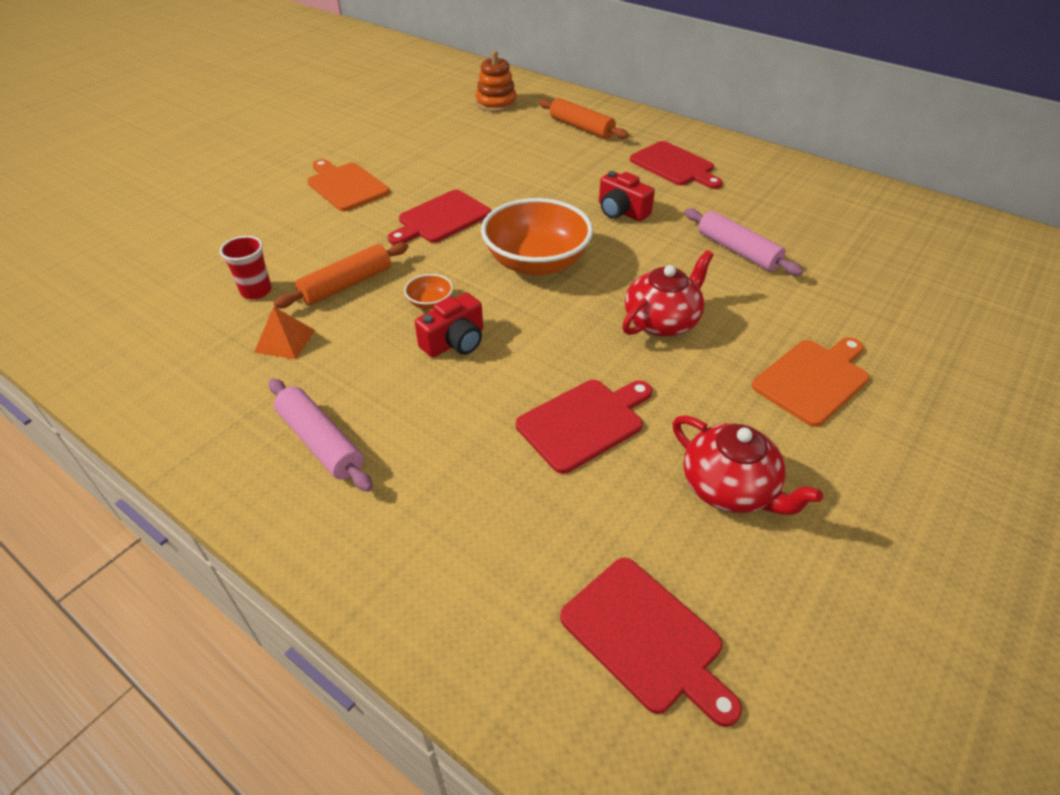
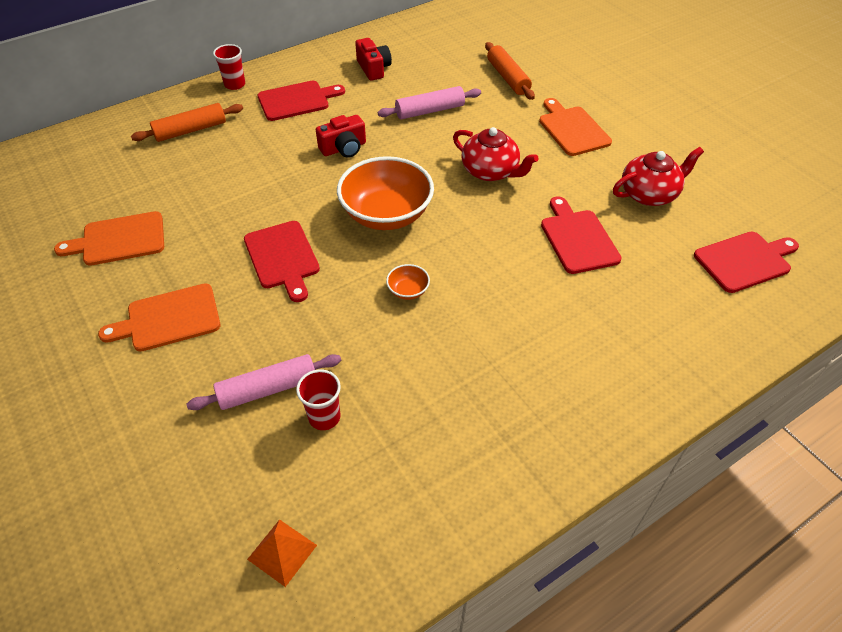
camera: 70 degrees left, 5 degrees up
(285, 341) = (415, 401): orange pyramid -> orange pyramid (282, 552)
(320, 442) = (553, 389): pink rolling pin -> pink rolling pin (268, 389)
(346, 284) = (351, 344): orange rolling pin -> orange rolling pin (508, 78)
(424, 139) = (119, 240): none -> orange cutting board
(455, 342) = (466, 286): red camera -> red camera (373, 68)
(496, 103) = (89, 171): orange stacking toy -> none
(662, 321) = (490, 171): red teapot -> red teapot turned 150 degrees clockwise
(667, 128) = (235, 84): none -> red cup

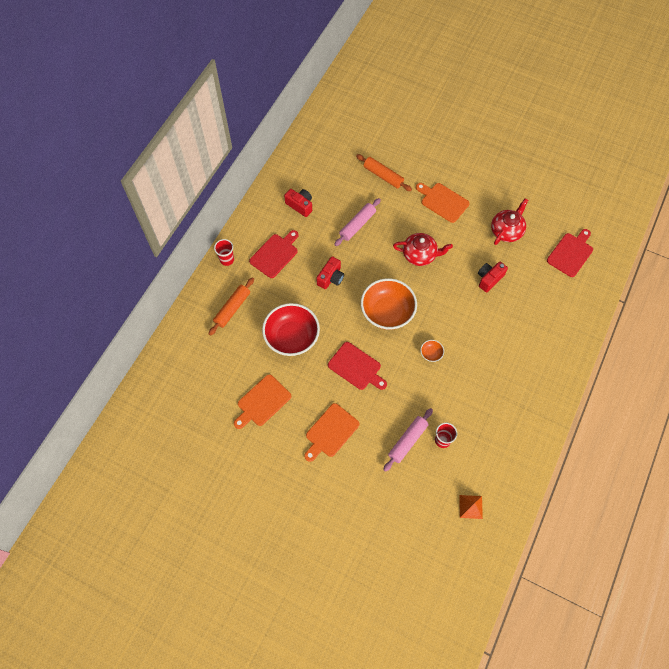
camera: 30 degrees left, 15 degrees up
(231, 188) = (292, 337): none -> red bowl
(577, 238) = (489, 279): red cutting board -> red camera

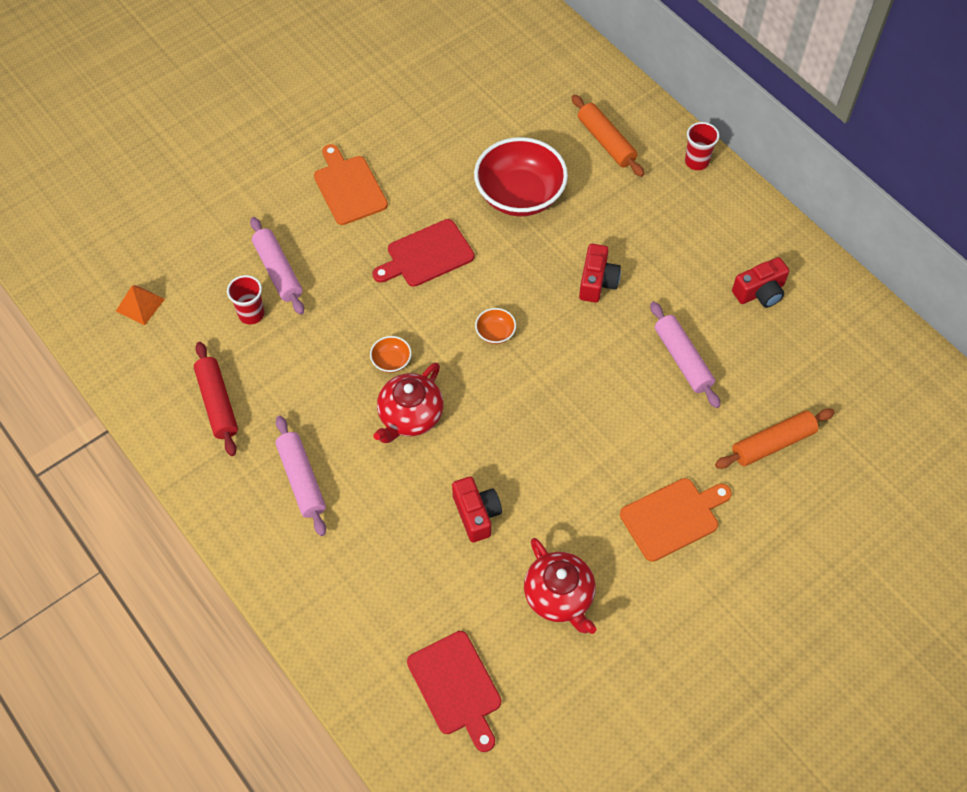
camera: 115 degrees right, 5 degrees down
(262, 402) = (439, 128): orange cutting board -> none
(275, 254) = (677, 225): red cutting board -> none
(331, 278) = (597, 282): red camera -> red camera turned 135 degrees counterclockwise
(387, 312) = (495, 333): orange bowl -> orange bowl, size x0.42
(420, 255) = (578, 427): red teapot -> red teapot (410, 416)
(504, 427) = (217, 403): none -> red rolling pin
(519, 363) = (302, 479): none -> pink rolling pin

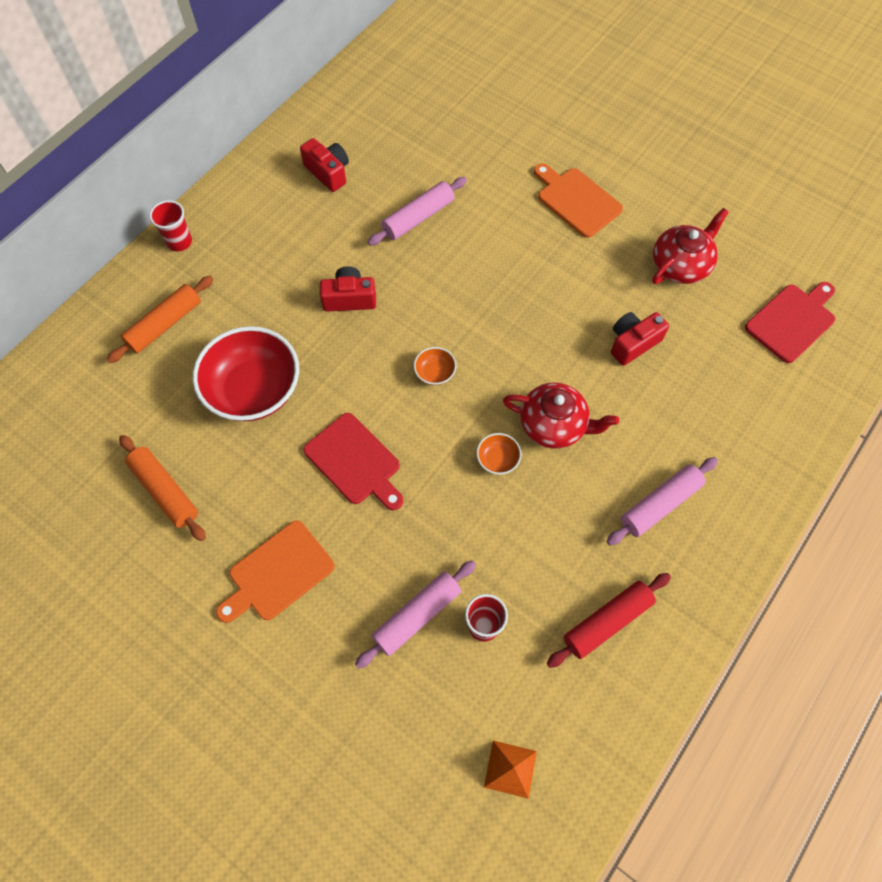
camera: 105 degrees left, 5 degrees up
(772, 443) = (481, 145): orange rolling pin -> orange rolling pin (165, 491)

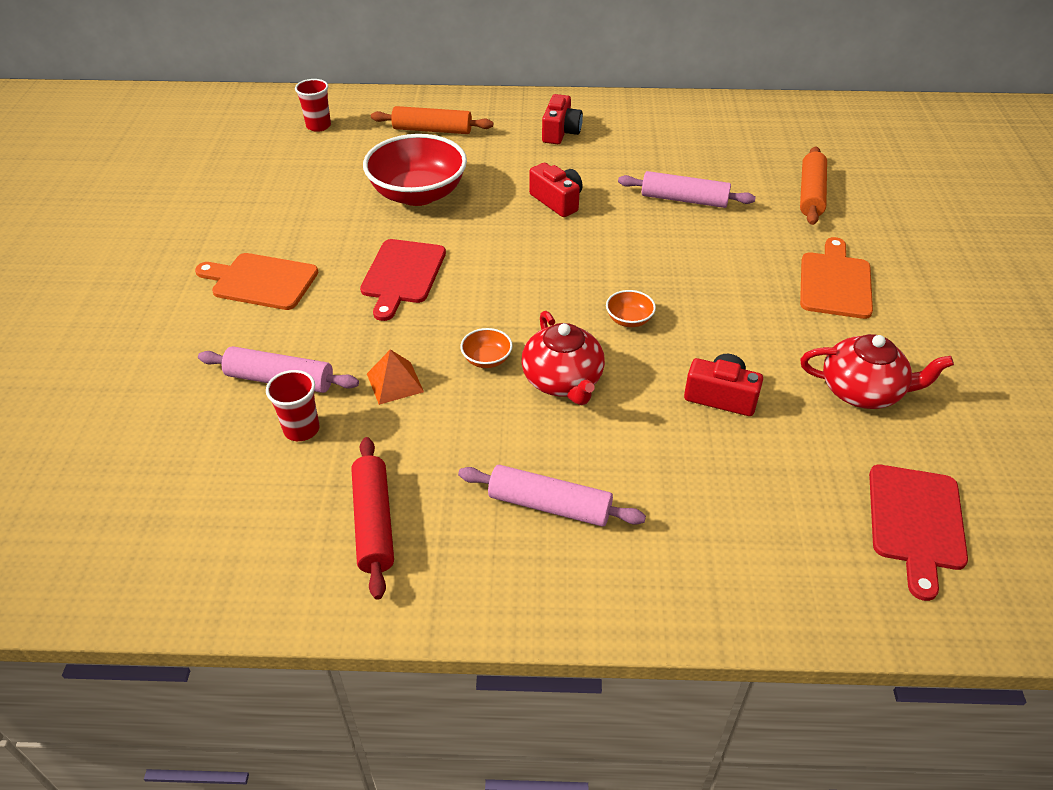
camera: 55 degrees right, 20 degrees down
(165, 491) = (289, 194): orange rolling pin -> orange rolling pin (811, 194)
(179, 242) = (511, 103): red cup -> red cup (318, 126)
(328, 172) = (665, 136): red camera -> red camera (560, 132)
(435, 373) = (537, 280): orange bowl -> orange bowl (629, 320)
(510, 769) = (160, 518): orange pyramid -> orange pyramid (395, 382)
(607, 622) = (374, 523): red rolling pin -> red rolling pin turned 60 degrees clockwise
(792, 321) = (916, 522): red cutting board -> red cutting board turned 90 degrees clockwise

